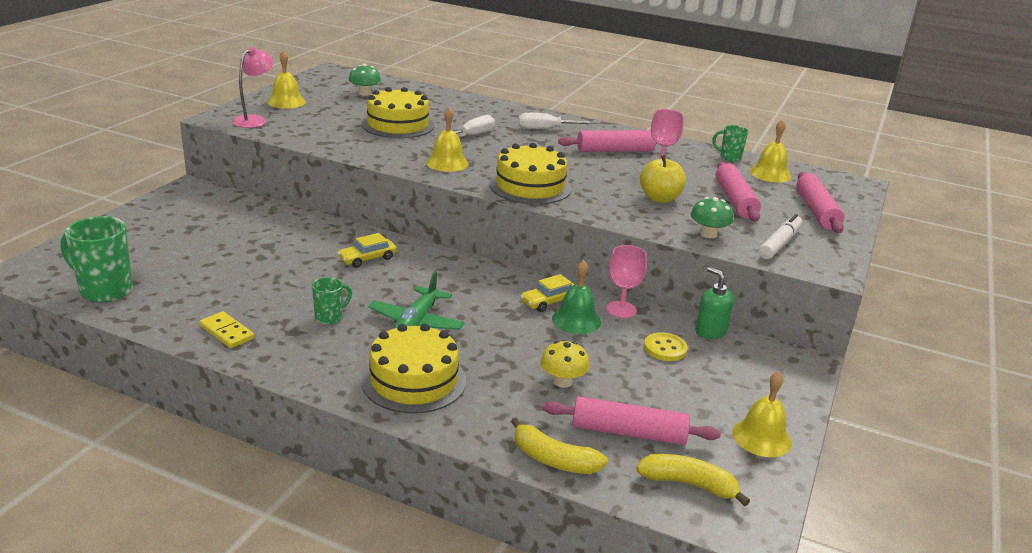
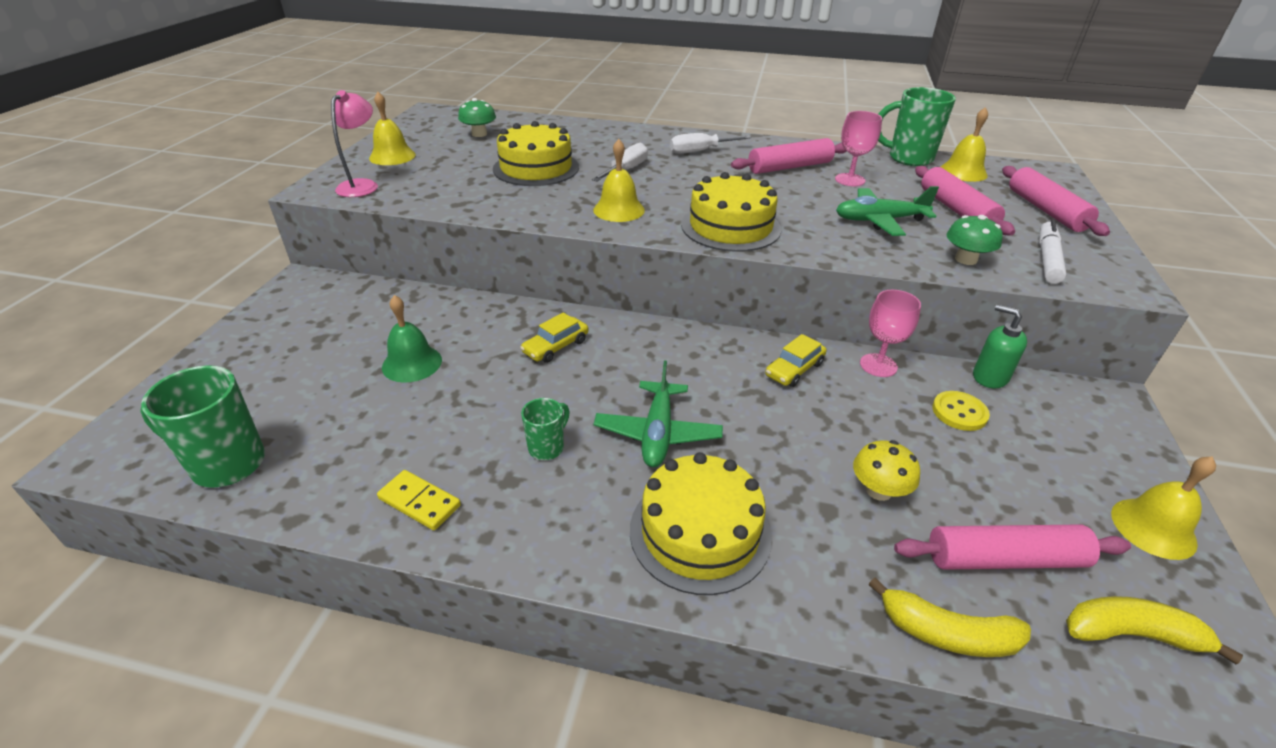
camera: 10 degrees left, 10 degrees up
(576, 320) = (839, 391): green bell -> green bell (412, 363)
(659, 198) = (879, 220): yellow apple -> green plane
(729, 157) = (908, 158): green mug -> green mug, size x1.84

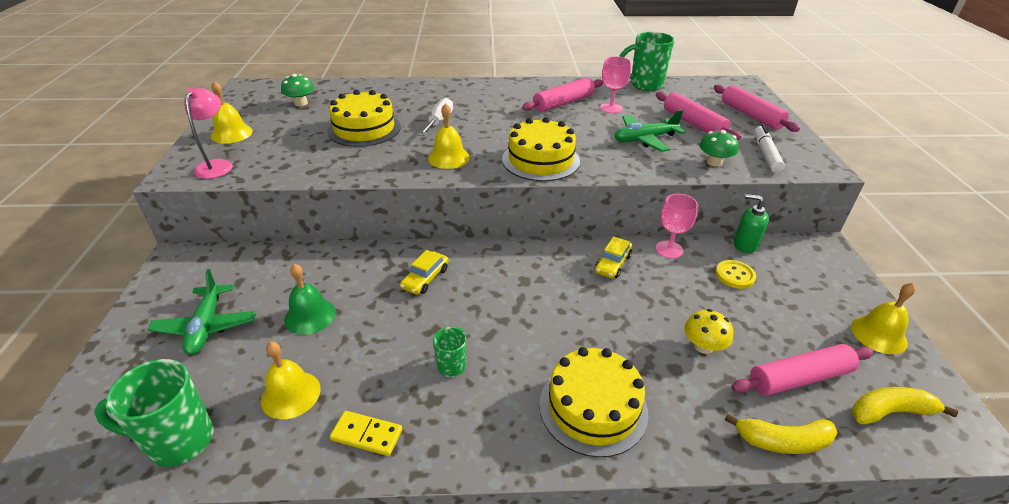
camera: 15 degrees left, 0 degrees up
(658, 433) = (532, 335): green plane -> green plane (206, 326)
(700, 151) = (490, 97): white screwdriver -> none
(963, 172) = (686, 91): yellow bell -> yellow bell (291, 394)

